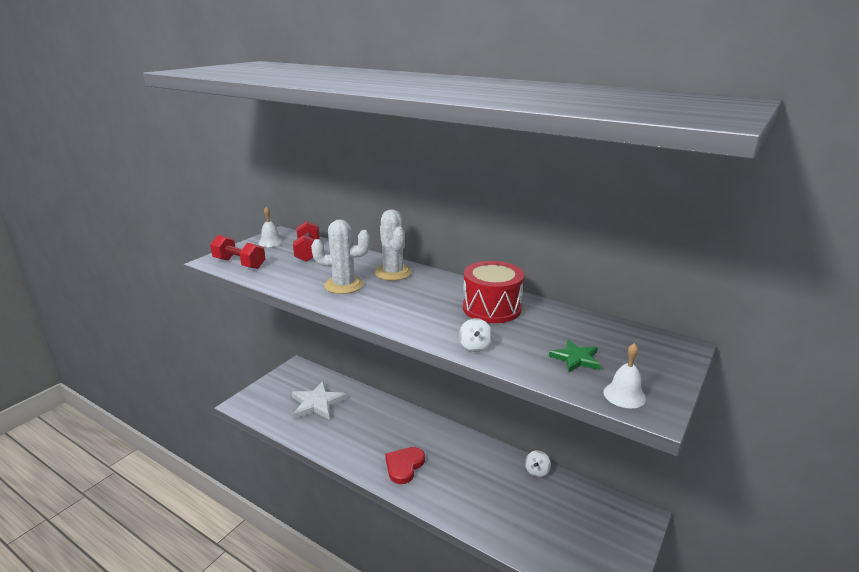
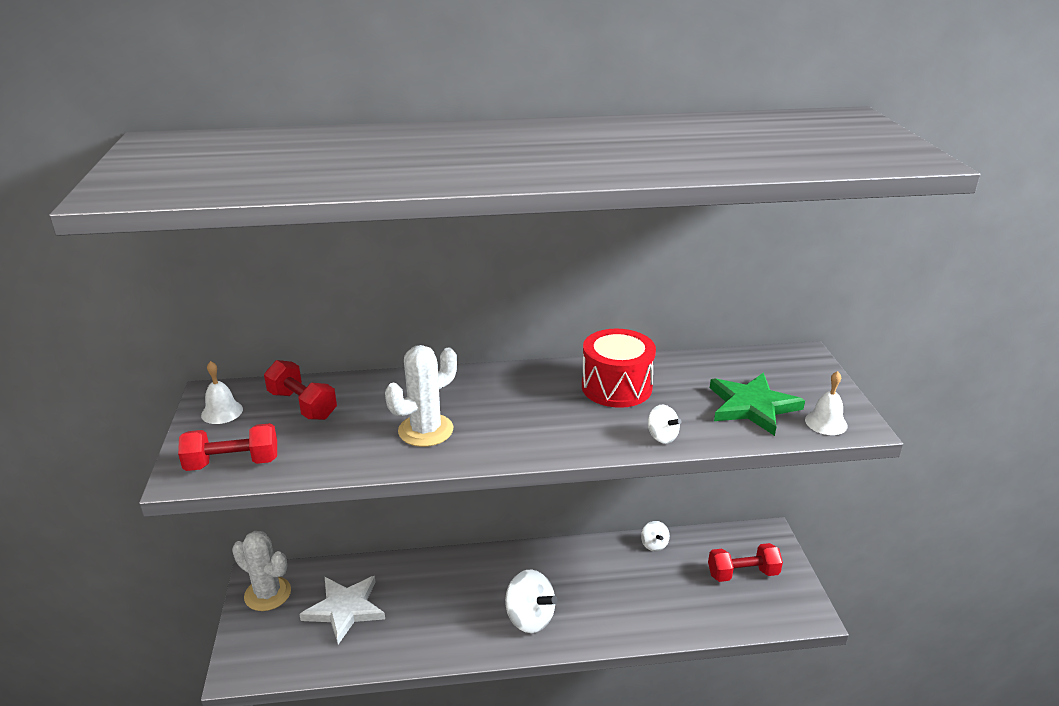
camera: 40 degrees left, 5 degrees up
(393, 273) = (456, 388): white cactus -> white cactus (267, 594)
(404, 466) = (530, 618): red heart -> white spinning top
(575, 358) = (752, 406): green star -> green star, size x1.73
(585, 529) = (742, 573): none -> red dumbbell

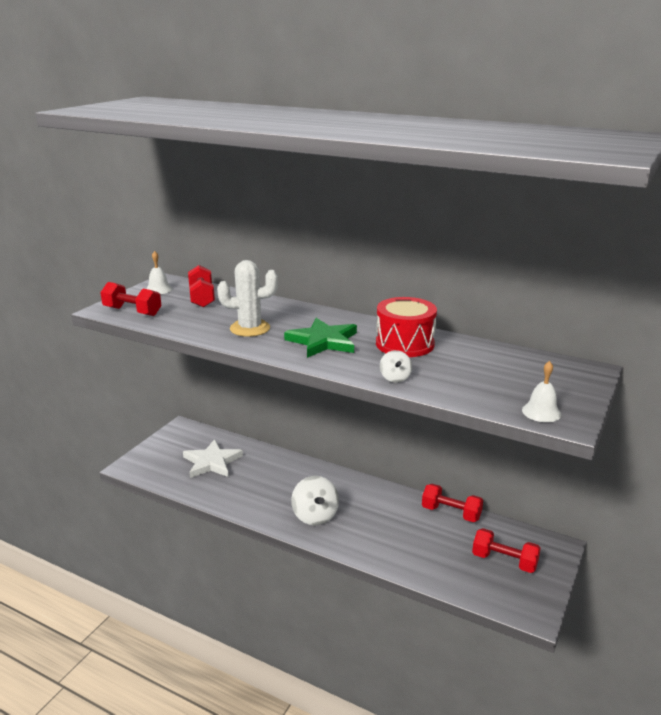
camera: 35 degrees right, 5 degrees down
(267, 594) = (180, 437): white cactus -> none
(654, 545) = (451, 513): white spinning top -> red dumbbell
(752, 406) = (493, 384): green star -> green star (323, 341)

